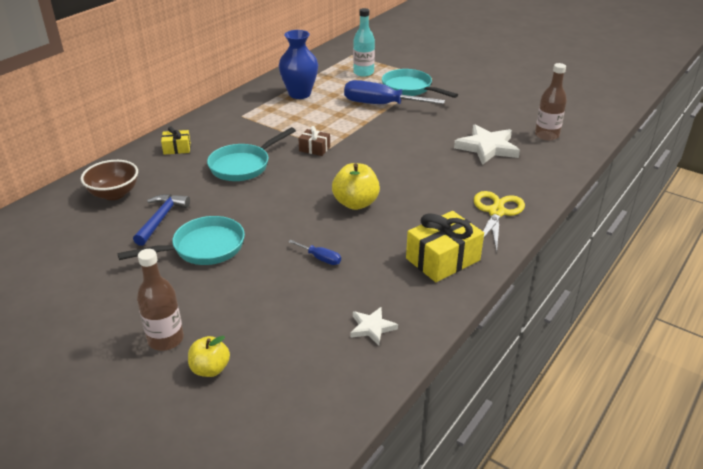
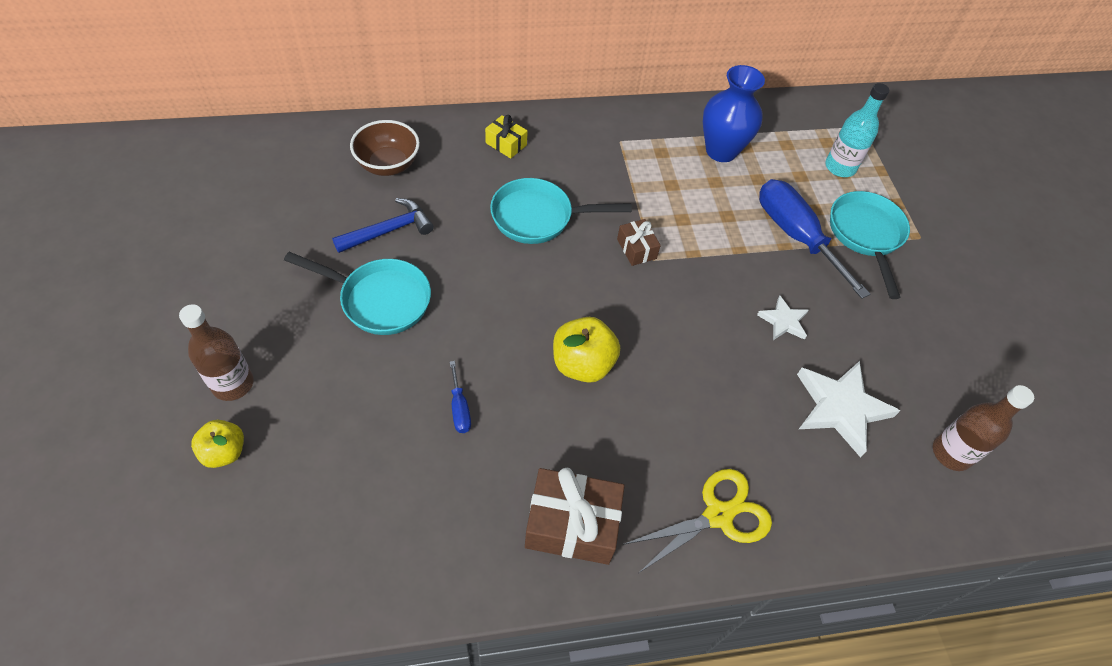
camera: 40 degrees right, 20 degrees up
(372, 327) = (397, 543): white star -> white star (783, 321)
(443, 259) = (572, 524): yellow gift -> brown gift

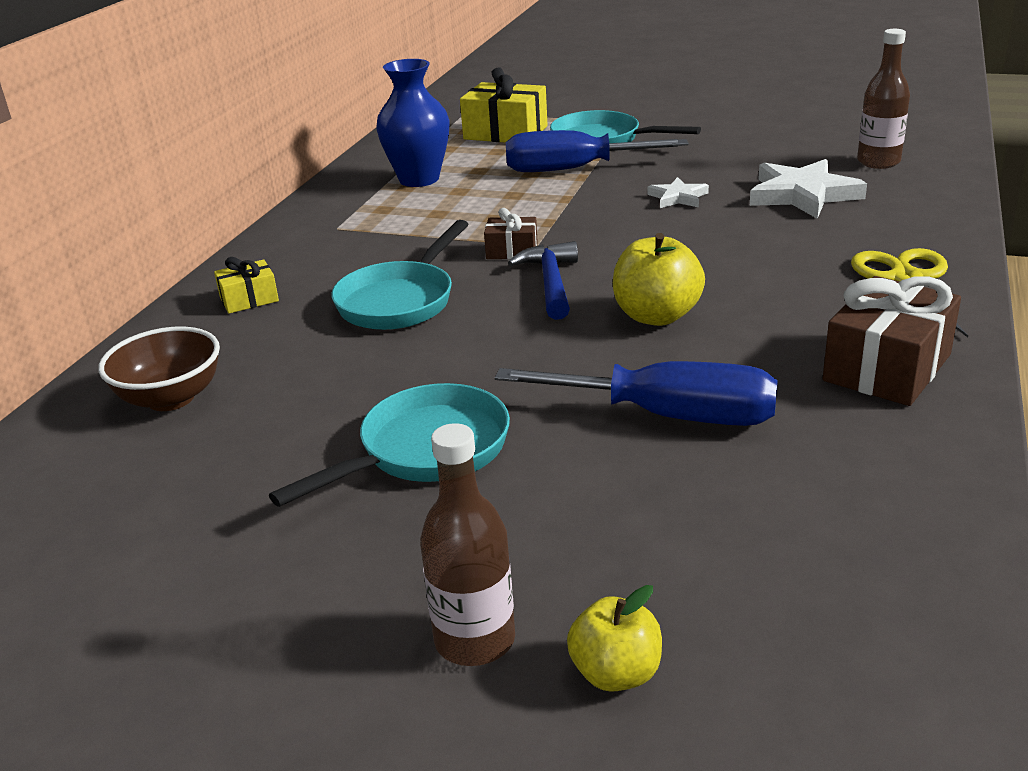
camera: 55 degrees left, 25 degrees down
(389, 230) = (301, 419): blue hammer -> blue hammer (551, 282)
(459, 408) = (669, 416): blue screwdriver -> blue screwdriver, size x2.29
(840, 167) = (505, 133): turquoise bottle -> yellow gift

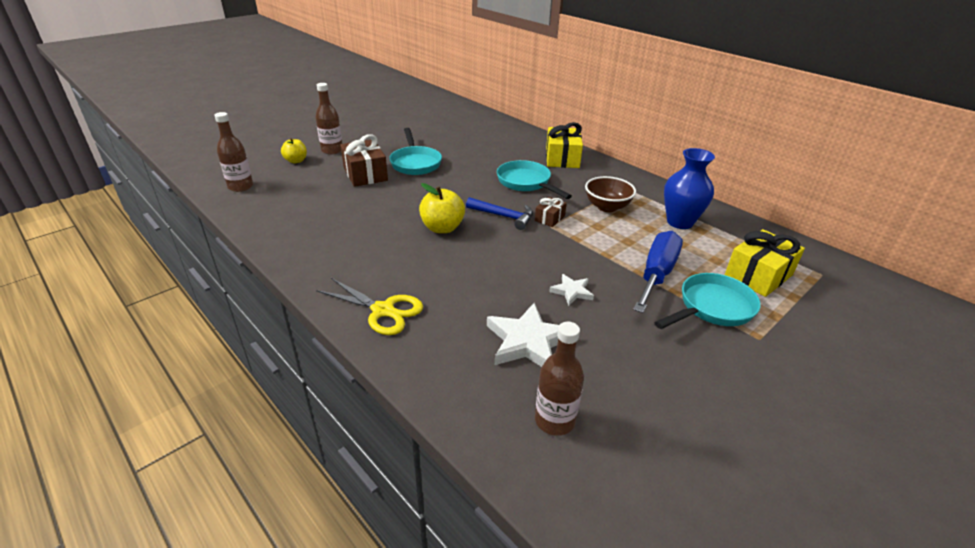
camera: 115 degrees right, 5 degrees up
(171, 398) = (499, 137): brown bowl -> brown bowl (607, 207)
(249, 299) = (562, 158): yellow gift -> yellow gift, size x1.86
(669, 416) = (373, 203): blue screwdriver -> none
(875, 674) = (240, 187): none -> brown bottle
(887, 367) = (331, 259): brown gift -> brown gift (365, 174)

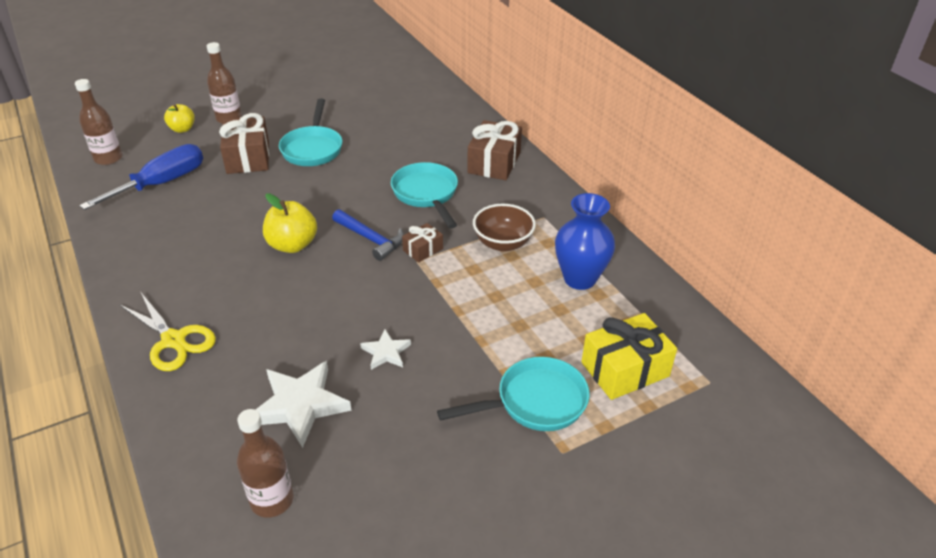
camera: 15 degrees right, 5 degrees up
(562, 158) = (494, 163): yellow gift -> brown gift
(656, 274) = (500, 346): blue screwdriver -> blue screwdriver (162, 183)

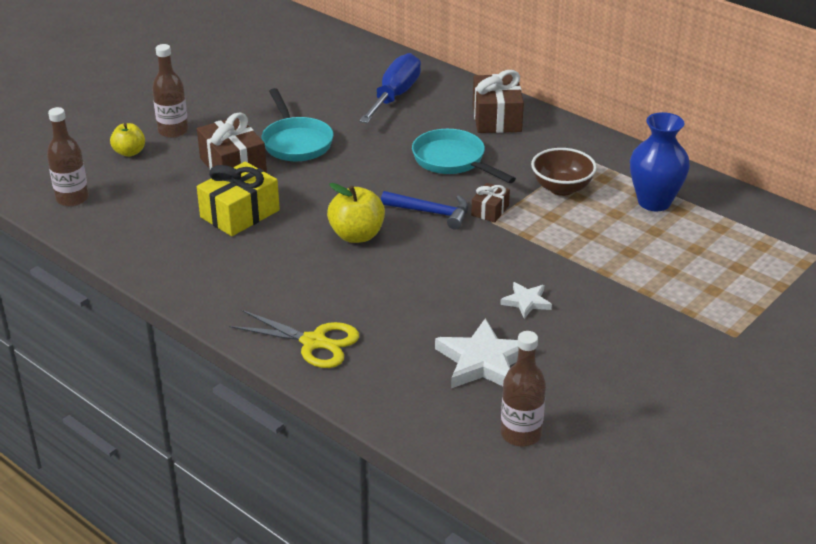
camera: 20 degrees left, 5 degrees down
(162, 183) = (160, 210): blue screwdriver -> blue screwdriver (395, 96)
(534, 402) = (686, 307): turquoise pan -> none
(625, 369) = (743, 264): yellow gift -> yellow gift (240, 214)

